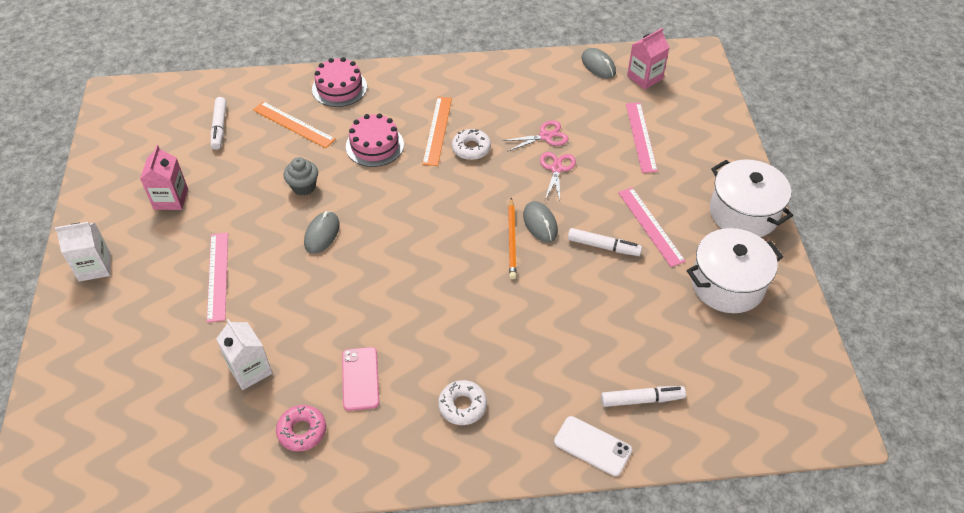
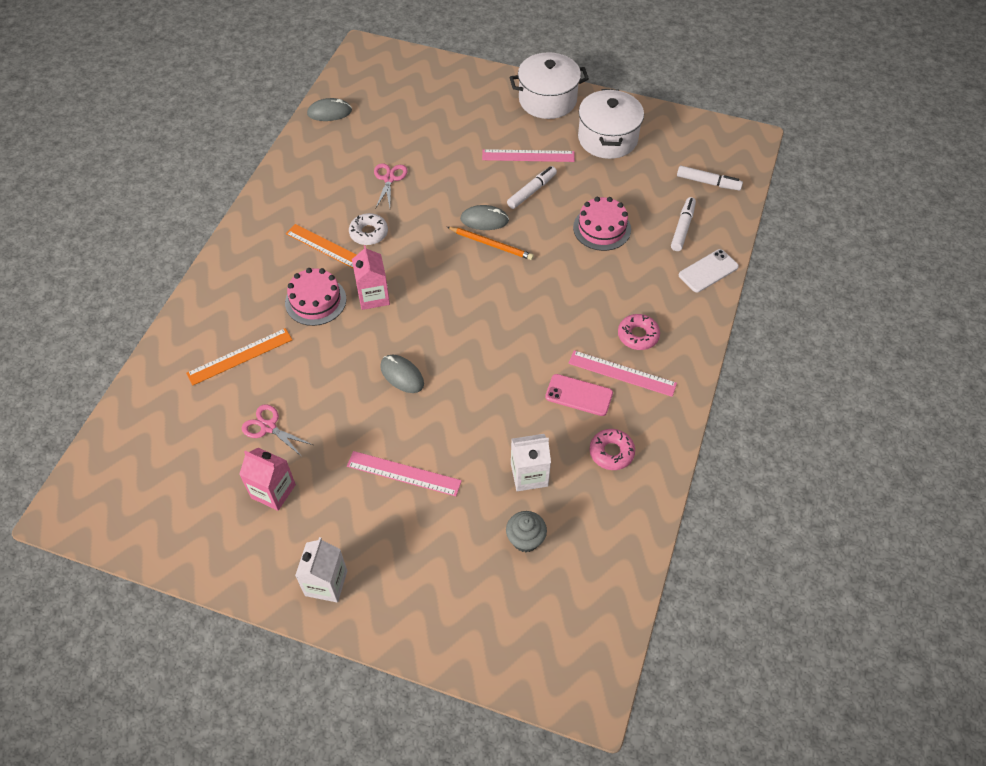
camera: 65 degrees left, 5 degrees up
(219, 127) = (196, 422): white marker -> white marker (708, 182)
(303, 187) = (332, 372): grey cupcake -> grey cupcake (525, 539)
(339, 88) = (215, 303): pink cake -> pink cake (602, 228)
(462, 406) = (638, 335): white donut -> pink donut
(556, 169) = (431, 186): pink scissors -> pink scissors (268, 427)
(641, 137) = (431, 121): pink ruler -> pink ruler (622, 373)
(644, 77) = (366, 91): pink carton -> pink carton (373, 296)

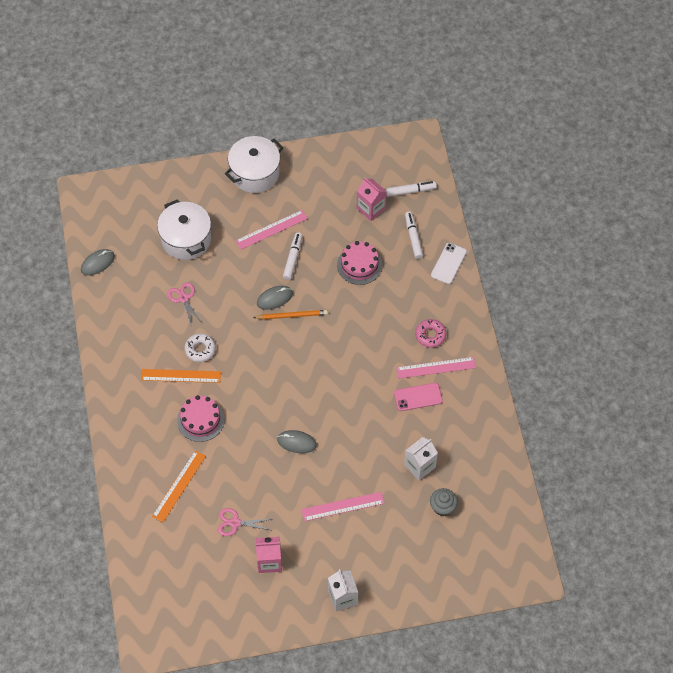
camera: 30 degrees left, 5 degrees up
(373, 296) = (238, 396): pink carton -> pink carton (371, 209)
(607, 138) = (319, 187): white pot -> white pot (186, 239)
(611, 452) = (460, 425): pink donut -> none

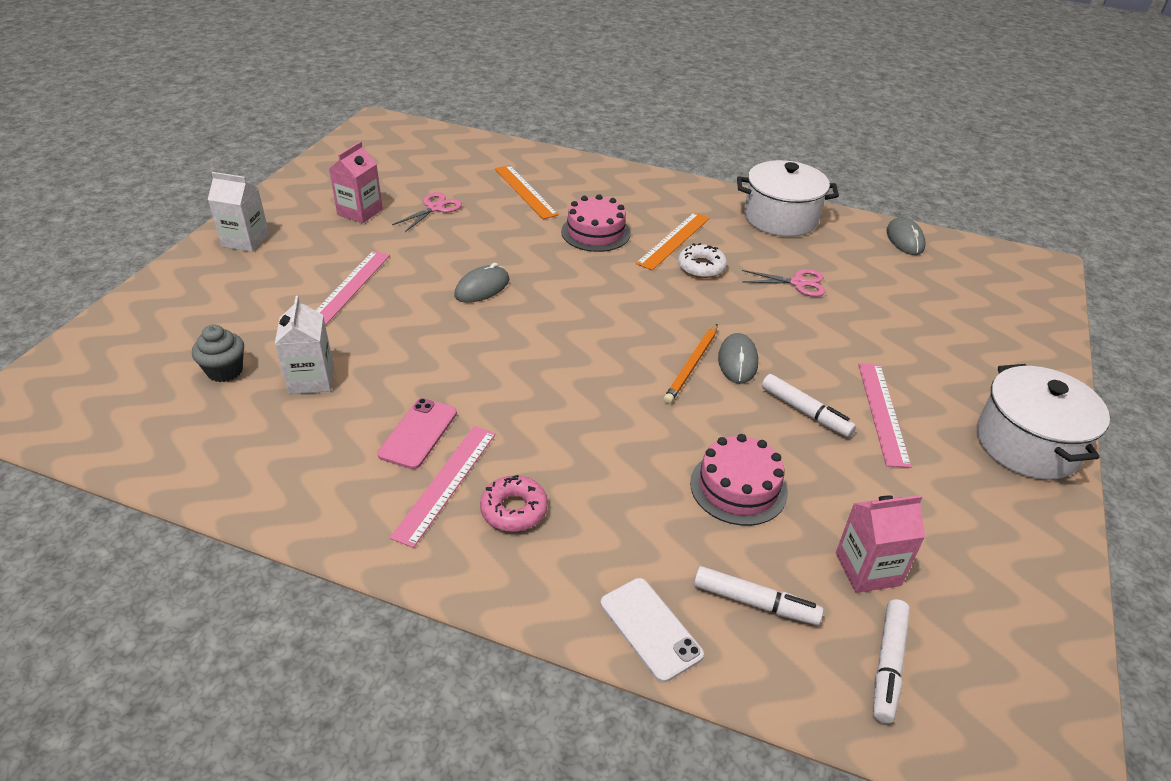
camera: 120 degrees right, 20 degrees down
(186, 239) = (908, 321): white pot -> white pot (780, 218)

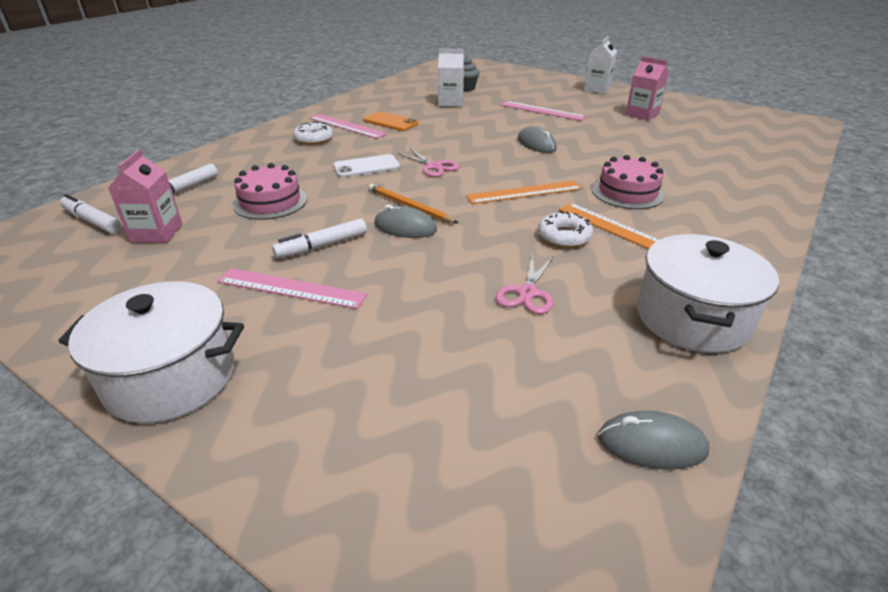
camera: 105 degrees right, 5 degrees down
(418, 433) = (390, 122): pink phone -> orange phone
(435, 208) = (655, 135): pink scissors -> pink scissors (434, 166)
(514, 510) = (314, 139): pink donut -> white donut
(525, 191) = (700, 169): orange ruler -> orange ruler (524, 192)
(650, 629) = (202, 161): white phone -> white phone (366, 166)

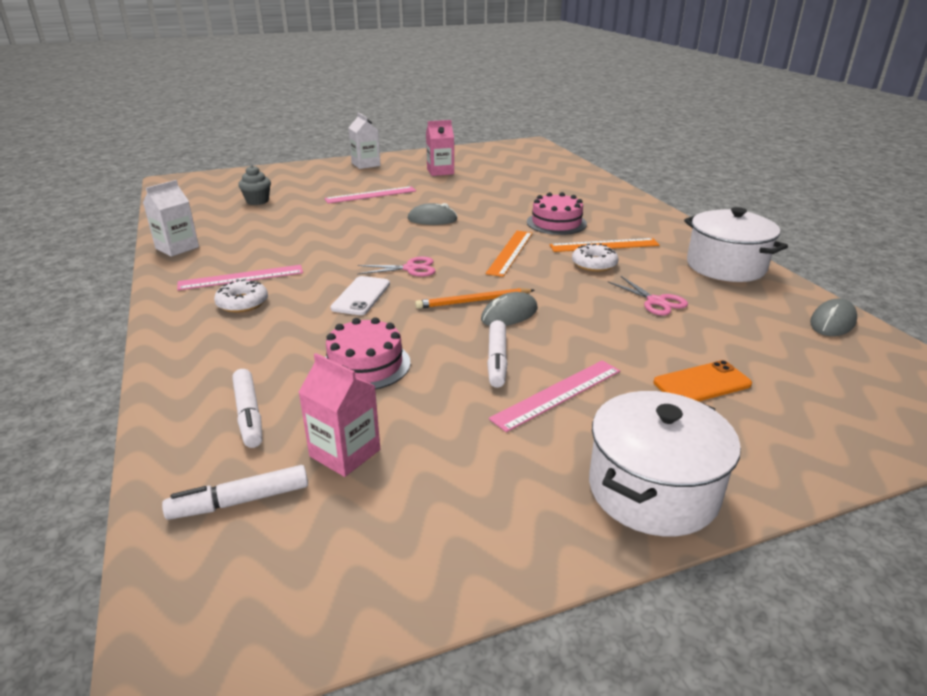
camera: 55 degrees left, 5 degrees down
(390, 122) = (273, 255): orange phone -> orange phone (702, 383)
(450, 102) = (280, 218): white carton -> white carton (177, 248)

